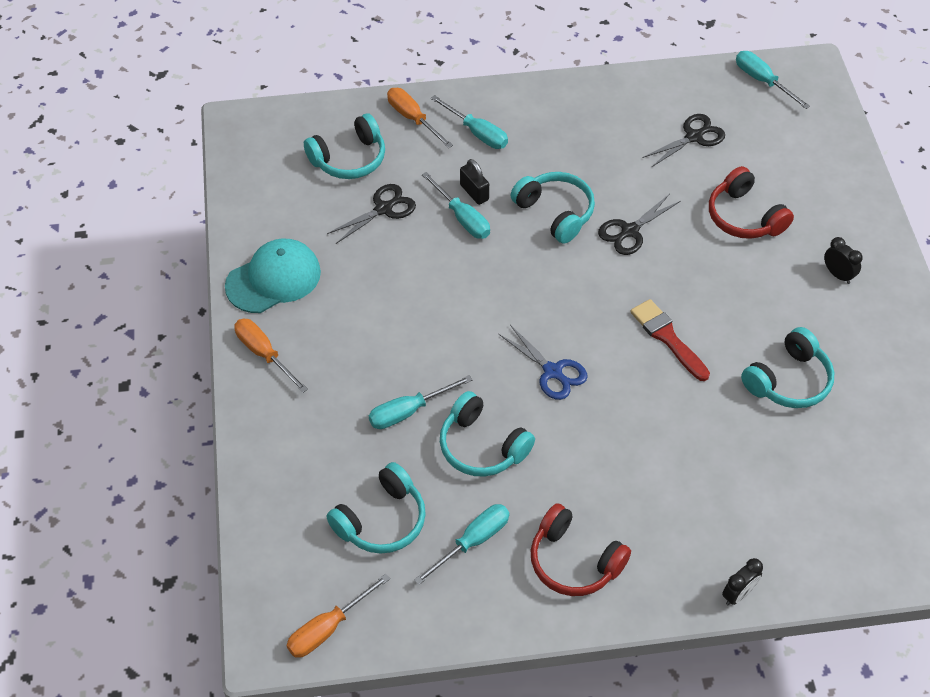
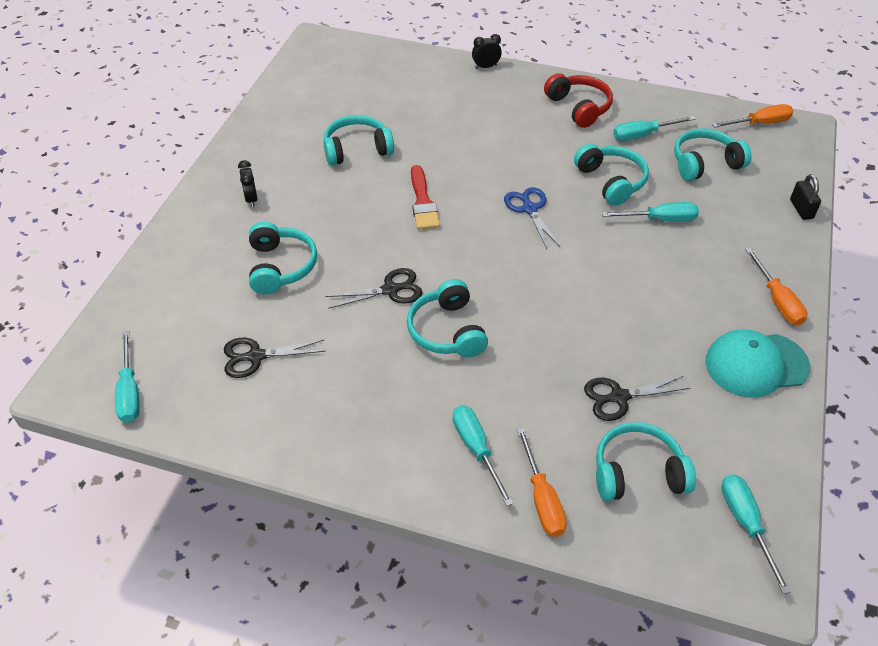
camera: 155 degrees left, 5 degrees down
(462, 218) = (541, 358): turquoise screwdriver -> turquoise screwdriver (745, 524)
(474, 192) = (516, 380): black padlock -> black padlock (801, 209)
(744, 217) = (280, 266): red headphones -> turquoise headphones

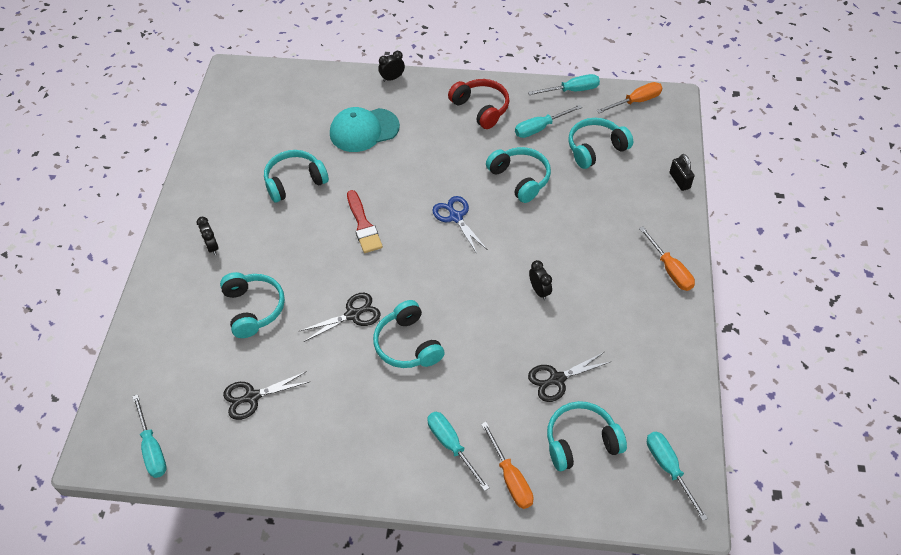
camera: 10 degrees left, 5 degrees up
(613, 299) = (539, 291): none -> black clock
(660, 219) = (566, 209): turquoise screwdriver -> turquoise screwdriver (572, 90)
(756, 364) = (660, 331): turquoise cap -> turquoise cap (364, 130)

